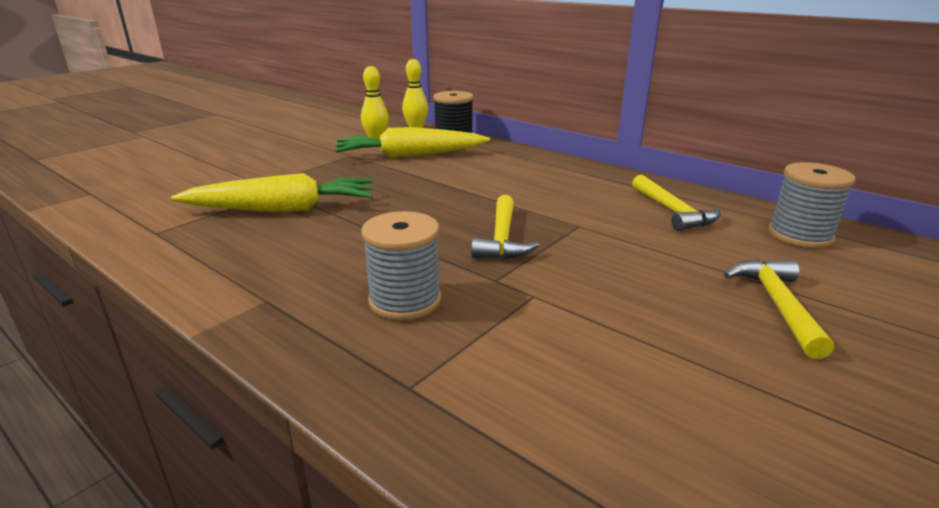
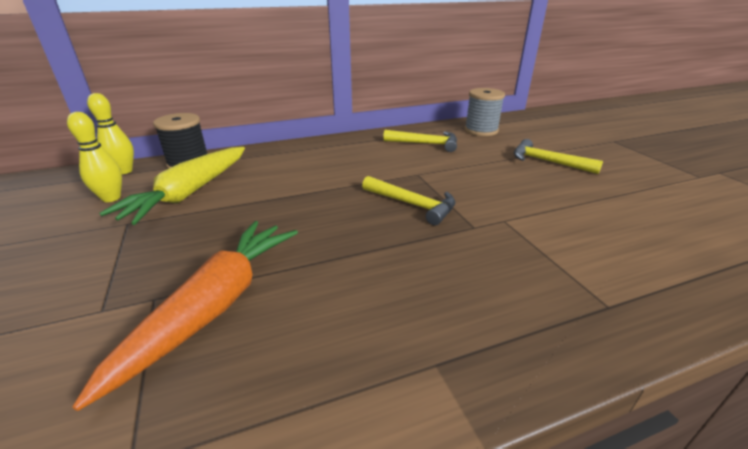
camera: 60 degrees left, 5 degrees up
(283, 209) = (214, 306): yellow carrot -> orange carrot
(405, 300) = (484, 275): grey spool -> none

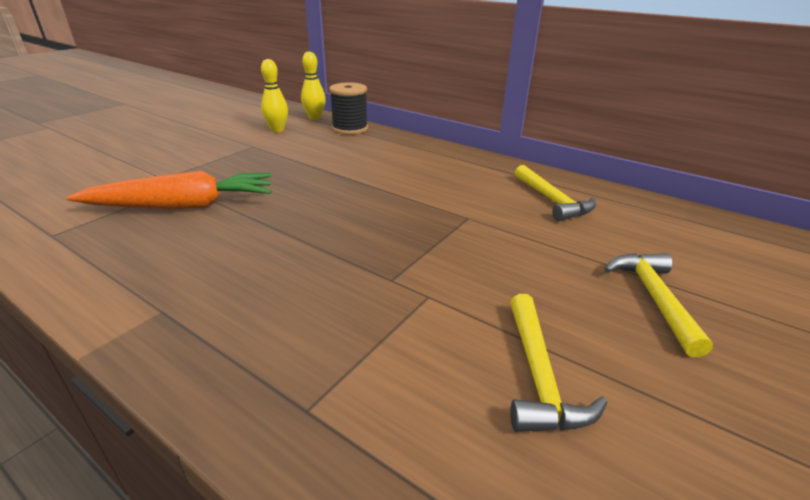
camera: 55 degrees right, 0 degrees up
(190, 193) = (309, 146): yellow carrot -> none
(412, 205) = (397, 233): yellow hammer -> yellow hammer (539, 376)
(481, 130) = (666, 223): grey spool -> none

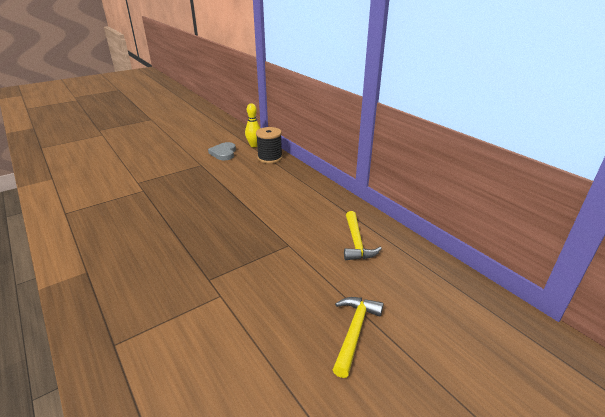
camera: 20 degrees right, 0 degrees up
(183, 206) = (136, 205): orange carrot -> none
(277, 130) = (224, 153): yellow bowling pin -> grey heart
(539, 376) = (238, 361): yellow hammer -> none

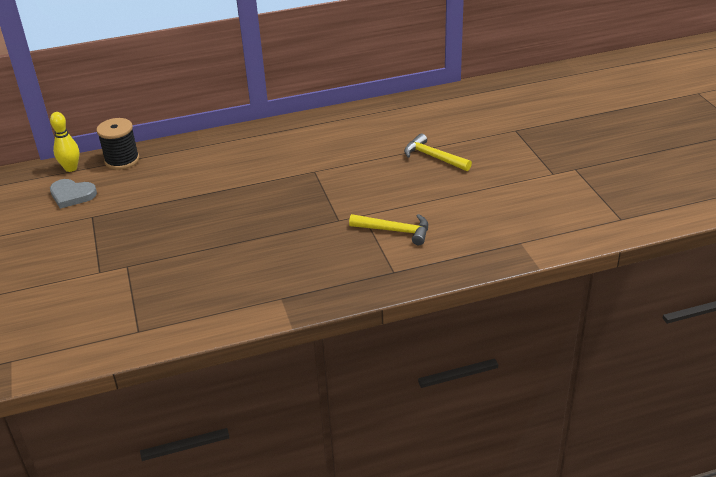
camera: 70 degrees left, 5 degrees up
(356, 242) = (334, 135): yellow hammer -> yellow hammer (395, 231)

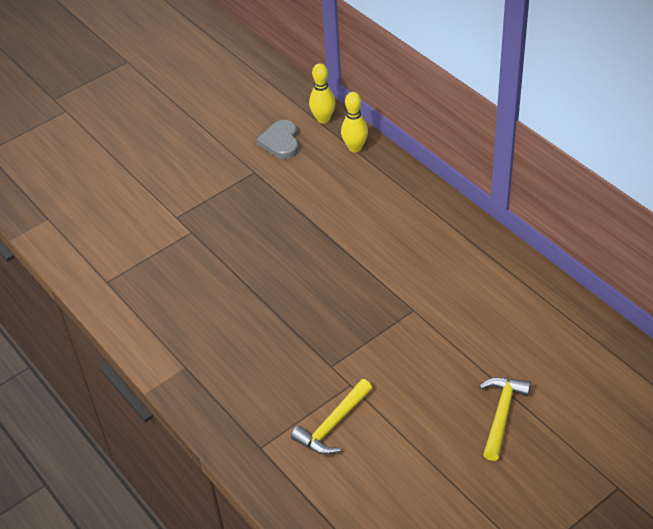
camera: 70 degrees right, 10 degrees up
(122, 160) = (355, 148): black spool -> yellow bowling pin
(395, 231) = (333, 425): yellow hammer -> yellow hammer turned 45 degrees clockwise

